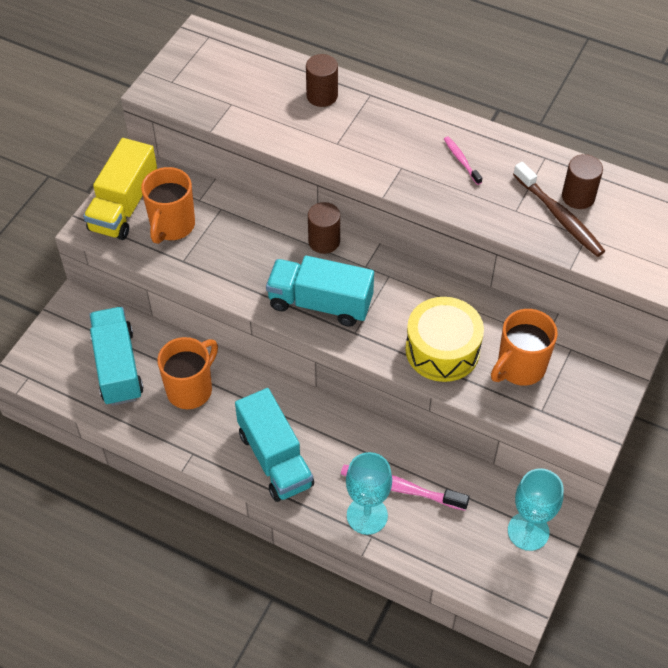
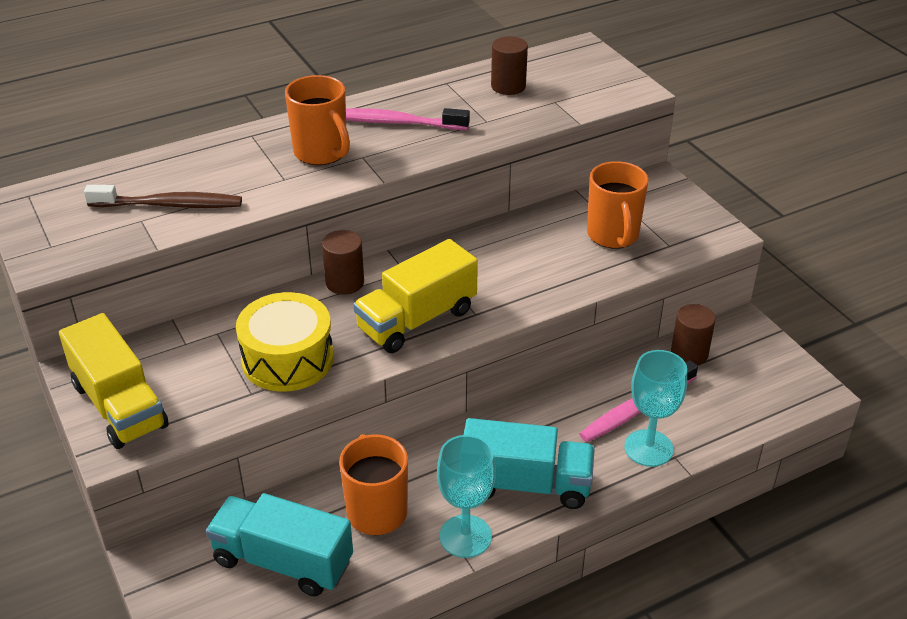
camera: 55 degrees left, 15 degrees down
(172, 226) = (195, 380): orange mug -> orange mug (322, 153)
(320, 303) = (417, 320): turquoise truck -> yellow truck
(322, 96) = (213, 162): brown cylinder -> brown cylinder (689, 353)
(442, 350) = (550, 269): yellow drum -> yellow drum (287, 359)
(461, 160) = (396, 122): pink toothbrush -> pink toothbrush, size x1.85
(528, 531) = (745, 351): turquoise goblet -> turquoise goblet (465, 536)
(559, 216) = (518, 104): brown toothbrush -> brown toothbrush (169, 205)

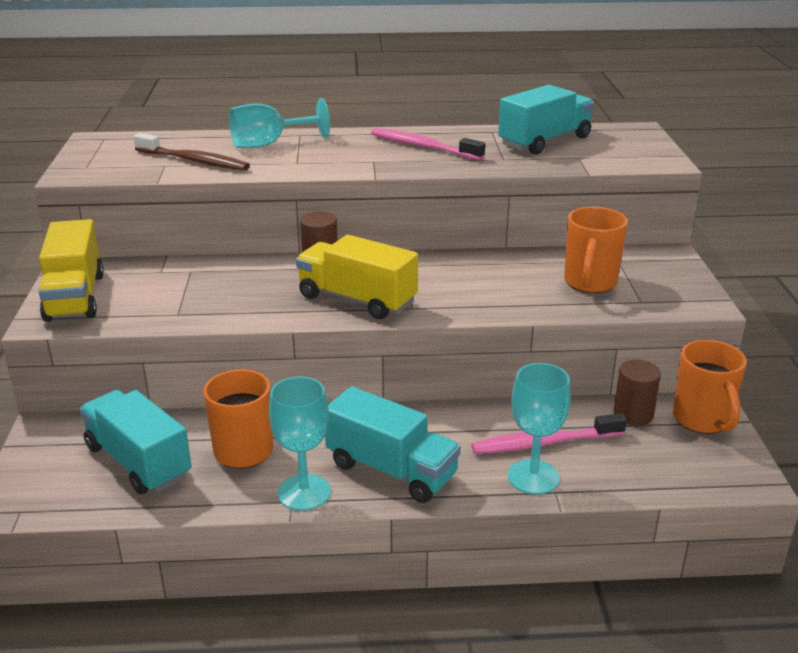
camera: 25 degrees right, 10 degrees down
(230, 158) = (269, 144): none -> turquoise goblet
(287, 359) = (227, 299): yellow drum -> none
(322, 153) = (343, 153): orange mug -> orange mug (702, 420)
(417, 320) = (357, 299): yellow truck -> yellow truck turned 45 degrees clockwise
(508, 86) = (544, 141): brown cylinder -> turquoise truck

